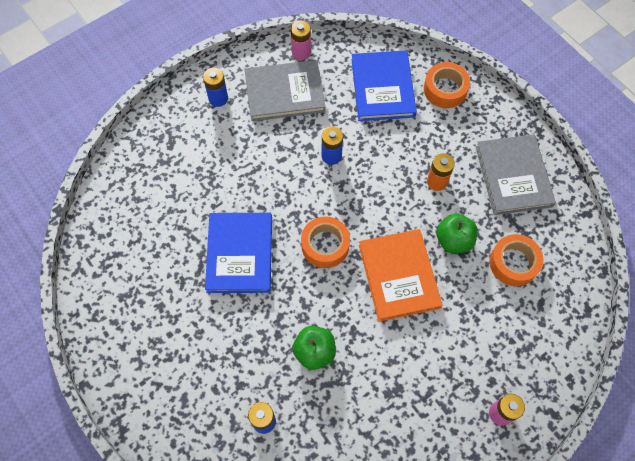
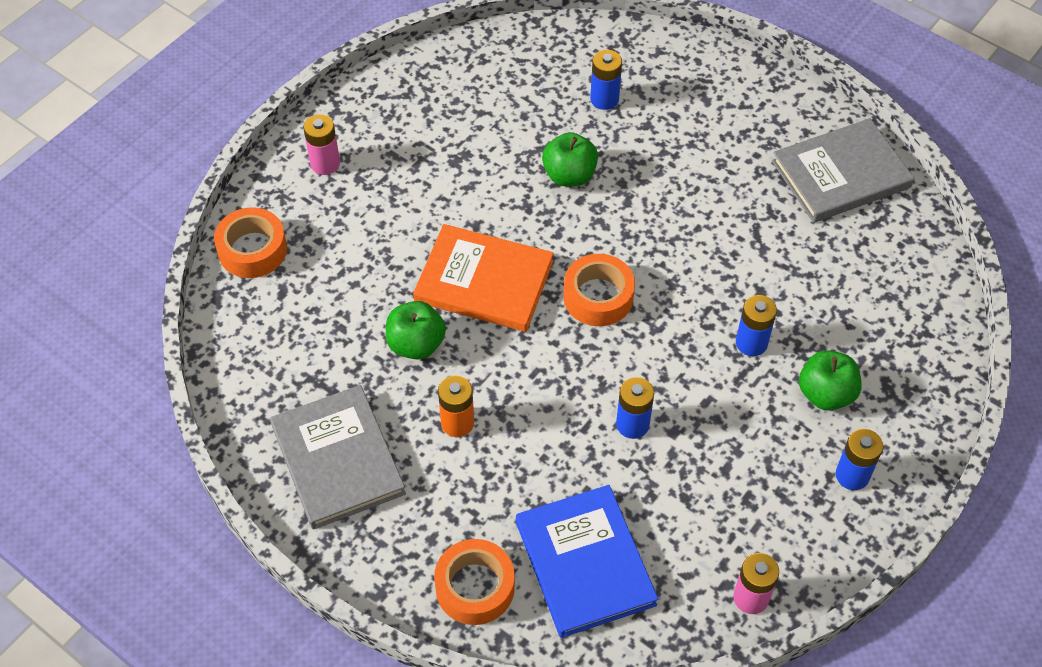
camera: 165 degrees right, 10 degrees down
(209, 147) = (825, 394): none -> green apple
(239, 189) = (751, 343): none -> blue battery
(240, 254) = (711, 260): blue book -> none
(284, 92) = (748, 513): grey book -> grey book (841, 174)
(399, 276) = (484, 282): orange book -> orange book turned 45 degrees counterclockwise
(513, 263) = (325, 333): orange tape -> orange tape (252, 250)

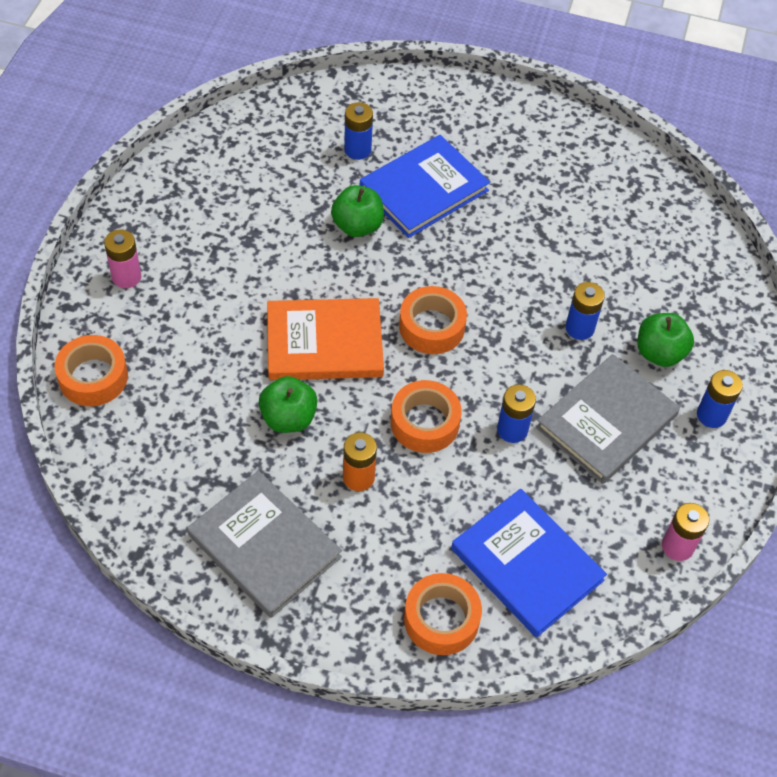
camera: 25 degrees left, 0 degrees up
(547, 390) = (425, 423): none -> orange tape
(653, 157) = (423, 189): none -> blue book
(841, 174) = (588, 162): grey book -> grey book (606, 422)

